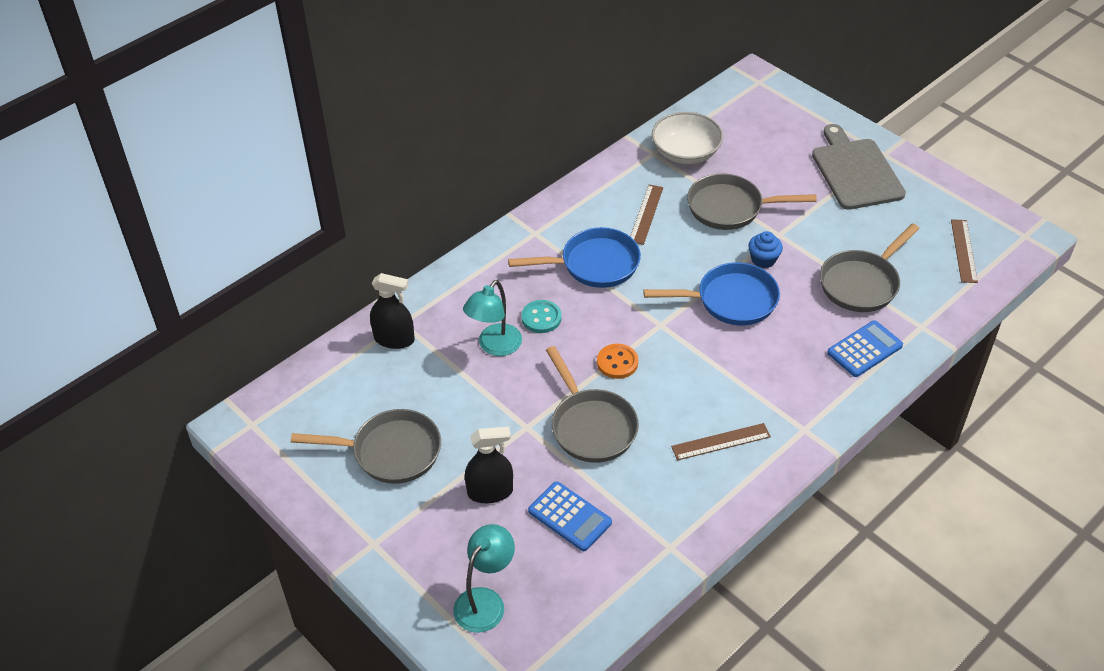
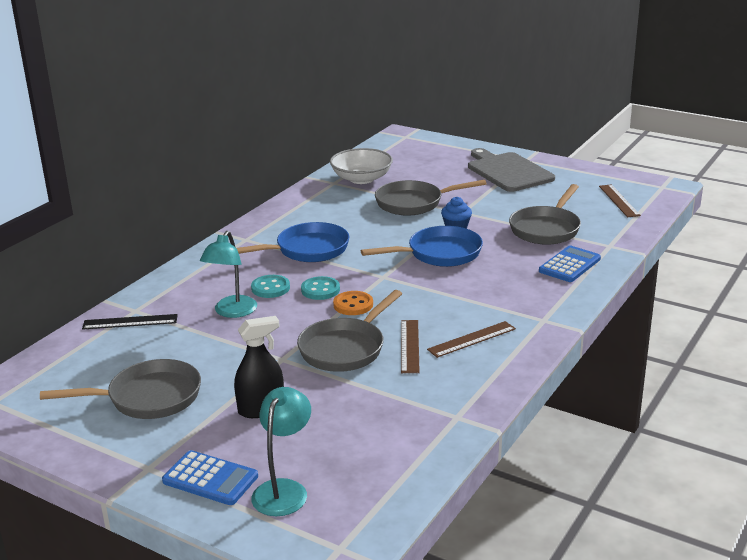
camera: 15 degrees left, 20 degrees down
(394, 339) = (130, 322): black spray bottle -> black ruler
(569, 517) = (348, 412): blue calculator -> blue calculator (210, 479)
(590, 332) = (320, 290): none -> turquoise button
(591, 426) = (345, 348): grey pan -> grey pan turned 75 degrees clockwise
(646, 214) = (342, 216): brown ruler -> brown ruler (410, 346)

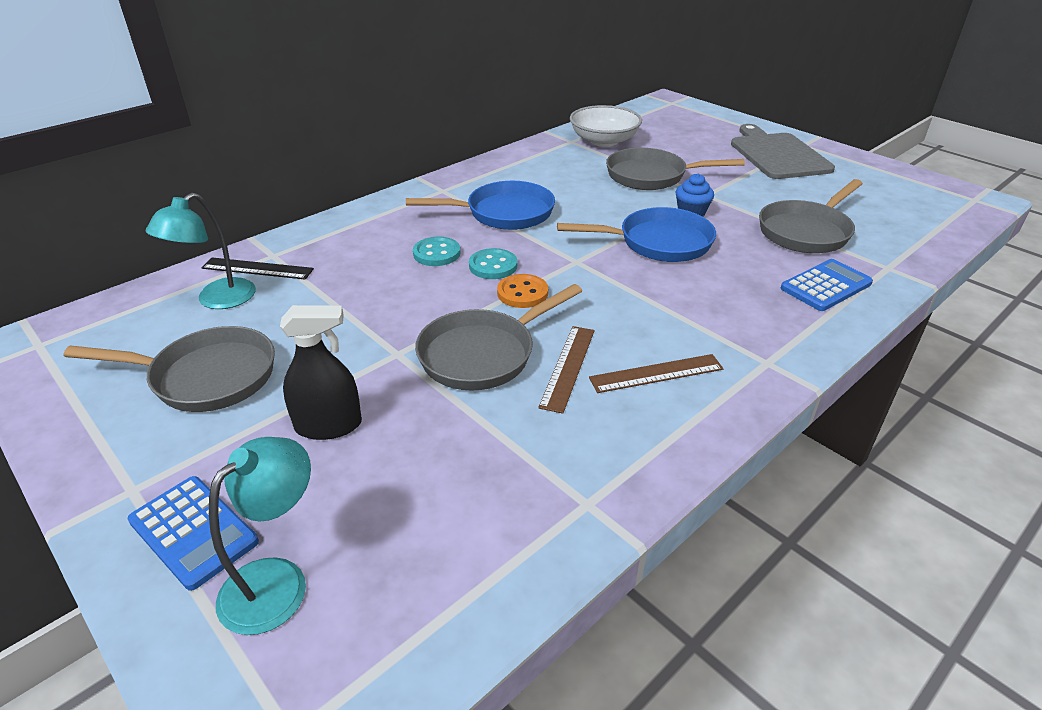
camera: 15 degrees right, 10 degrees up
(232, 312) = (375, 276): turquoise lamp -> turquoise lamp (217, 300)
(619, 200) = (912, 209): brown ruler -> none

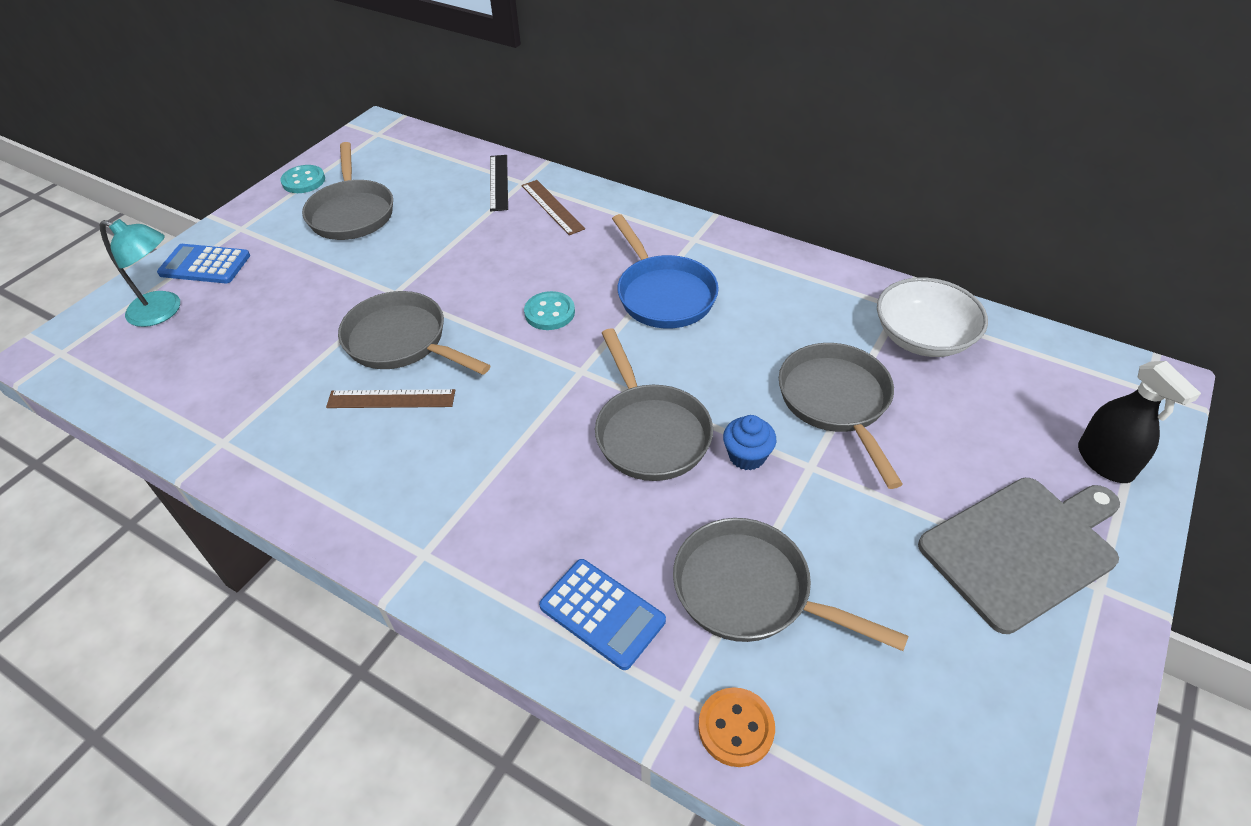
camera: 75 degrees right, 10 degrees up
(193, 531) = (205, 265): blue calculator -> blue calculator turned 75 degrees clockwise
(217, 300) = (447, 181): turquoise lamp -> none
(328, 425) = (303, 285): black spray bottle -> black spray bottle (1104, 461)
(436, 253) = (560, 270): turquoise button -> turquoise button (303, 181)
(522, 293) = (506, 344): orange button -> orange button (736, 728)
(656, 373) = (390, 463): brown ruler -> brown ruler (552, 207)
(658, 243) = (650, 433): blue pan -> grey pan

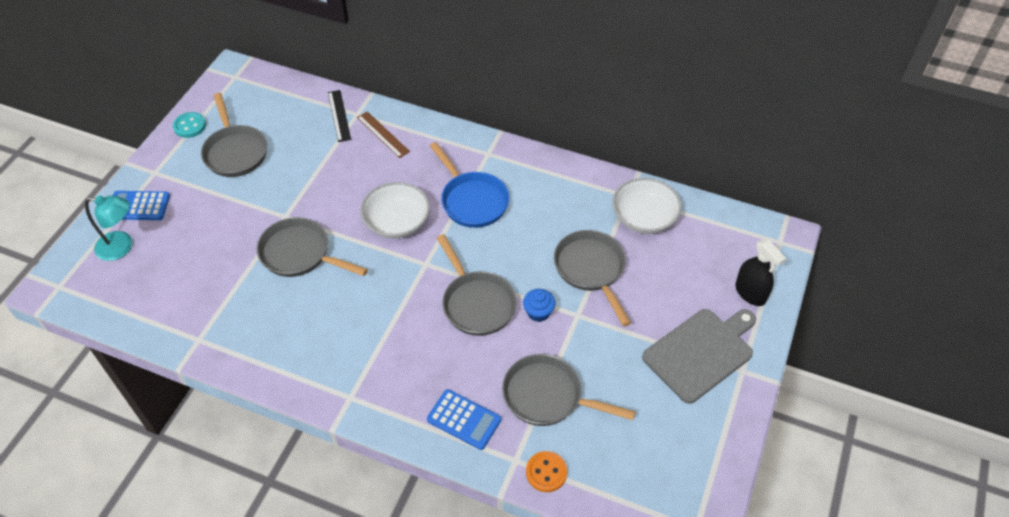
camera: 10 degrees left, 5 degrees up
(391, 399) = (303, 297): brown ruler -> none
(549, 312) = (397, 222): turquoise button -> white bowl

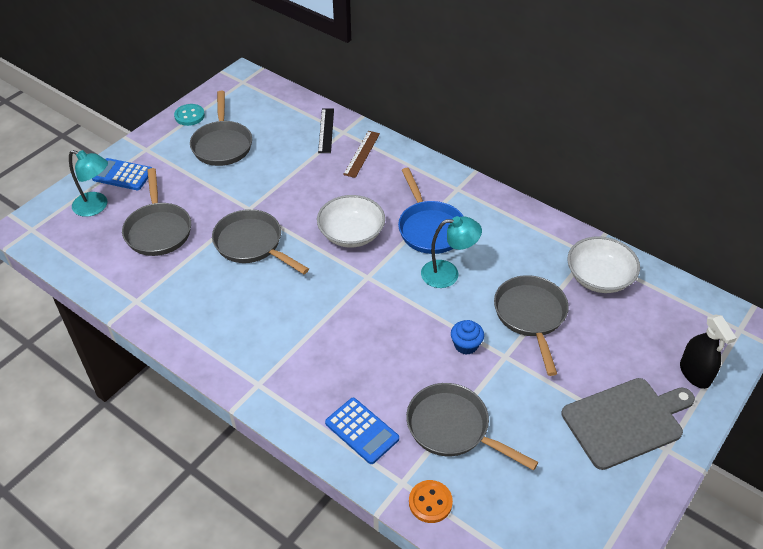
camera: 15 degrees right, 5 degrees down
(383, 134) = (362, 154): brown ruler -> brown ruler turned 45 degrees clockwise
(476, 303) = (406, 323): grey pan -> grey pan (158, 230)
(502, 244) = (448, 274): none -> turquoise lamp

